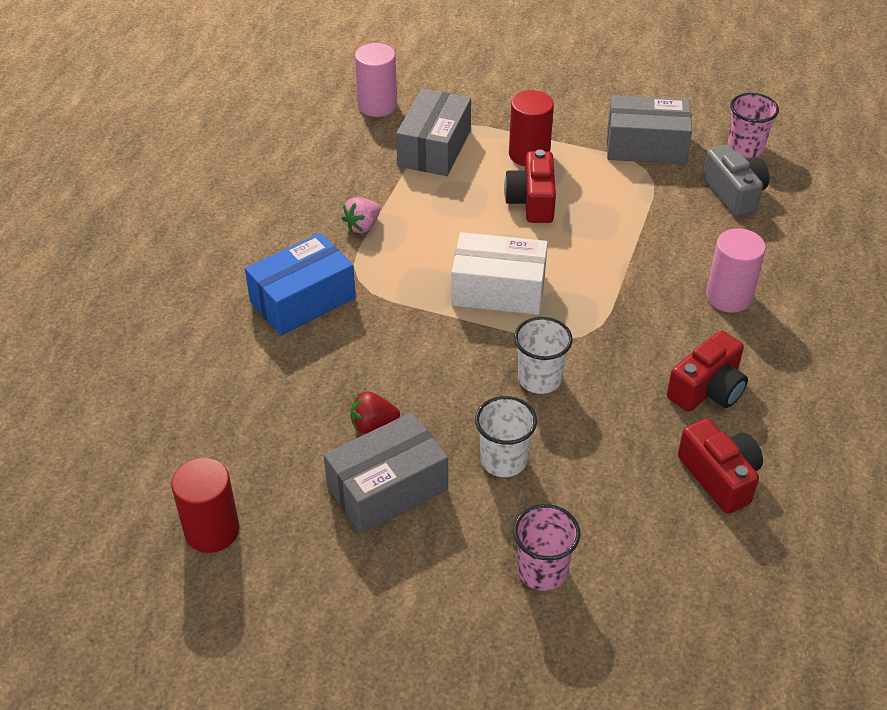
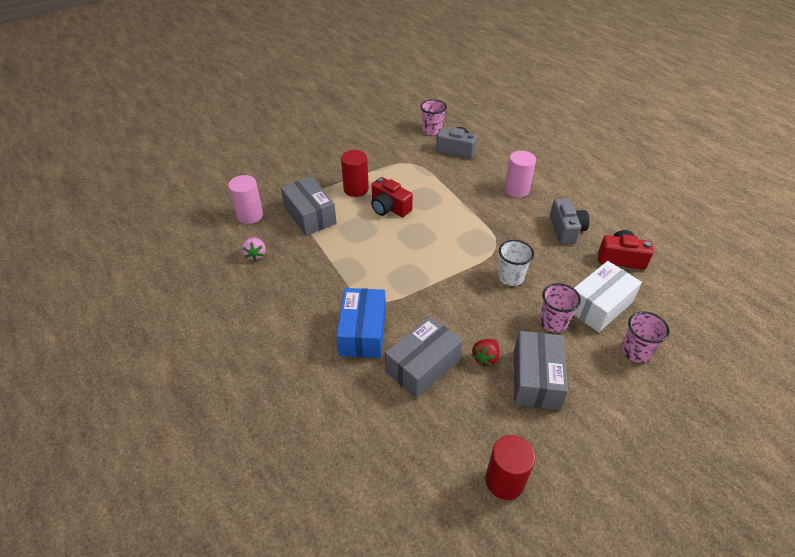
camera: 50 degrees left, 0 degrees up
(362, 226) = (334, 275): pink strawberry -> pink strawberry (255, 255)
(498, 290) = (436, 254): white box -> white box (599, 305)
(503, 460) = (553, 322): white cup -> pink cup
(646, 146) = (396, 154): grey box -> grey box (422, 366)
(707, 389) = (566, 230): red camera -> grey camera

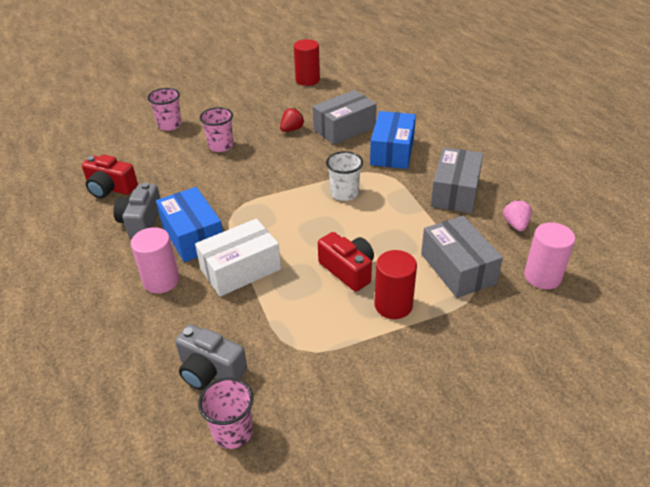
camera: 170 degrees left, 5 degrees down
(510, 277) = (236, 181): white cup -> white cup (344, 193)
(516, 222) = (193, 236): none -> blue box
(536, 379) = (259, 116): grey box -> grey box (455, 192)
(599, 305) = (170, 153): white box -> white box (240, 269)

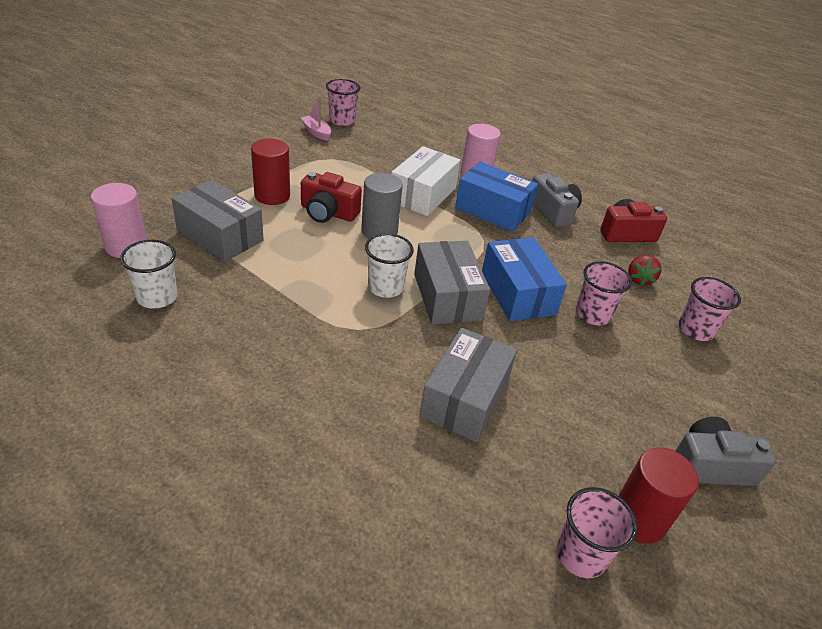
camera: 145 degrees right, 0 degrees up
(210, 370) = (382, 139): grey camera -> grey camera (710, 466)
(286, 410) = (316, 132): none -> pink boat
(292, 129) = (538, 372): red strawberry -> red strawberry (639, 279)
(314, 239) = (379, 231): none -> grey cylinder
(342, 78) = (581, 555): none -> pink cup
(392, 151) = (363, 372): blue box -> blue box (517, 293)
(455, 192) = (246, 324): grey box -> grey box (447, 296)
(515, 224) = (157, 297): pink strawberry -> white cup

